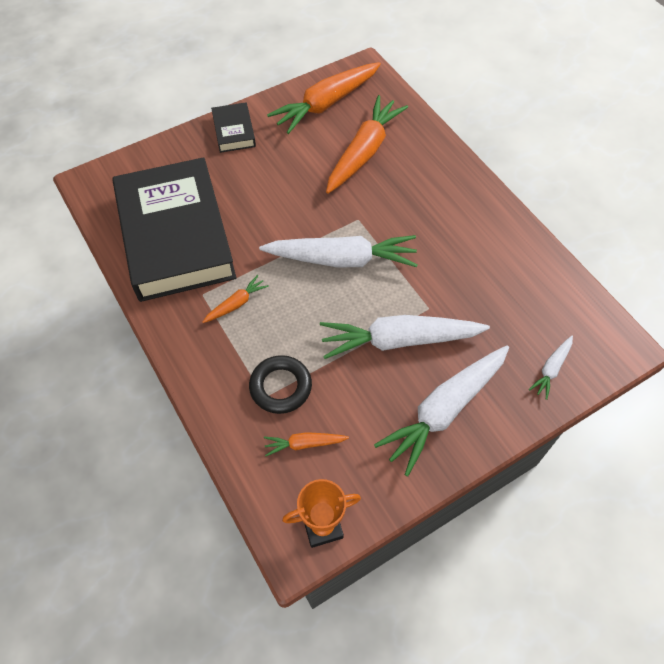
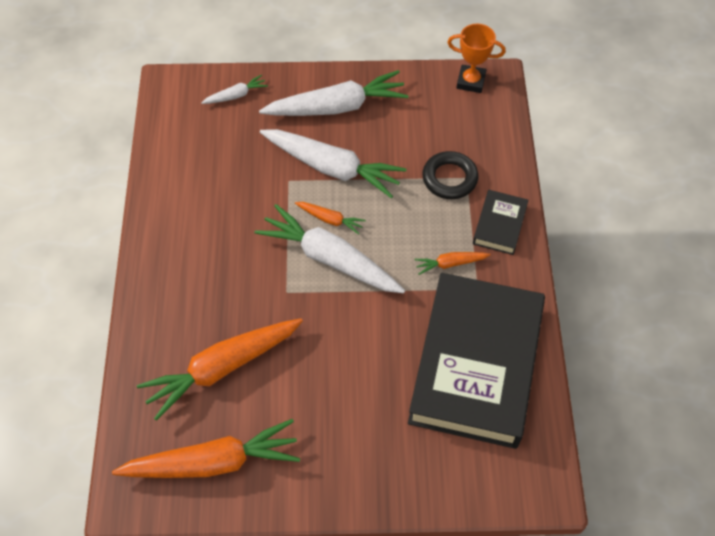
camera: 150 degrees left, 0 degrees up
(234, 131) = (345, 478): black book -> black book (499, 225)
(304, 444) = (454, 132): orange carrot -> orange carrot (330, 219)

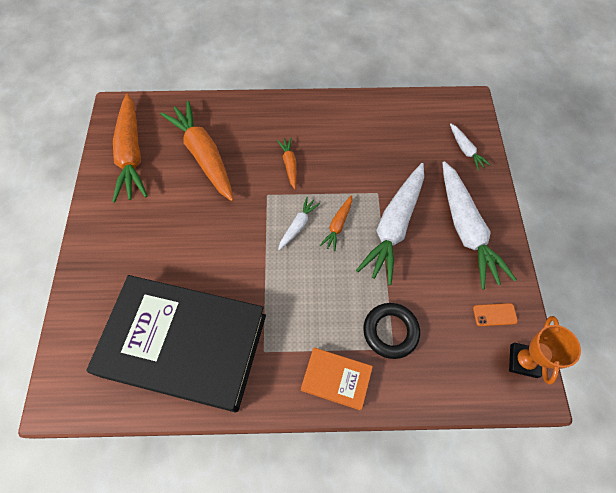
camera: 90 degrees right, 5 degrees up
(330, 258) = (298, 226): white carrot -> white carrot, size x0.47
(428, 96) = (494, 314): none -> orange phone
(450, 264) = (291, 327): orange carrot -> orange carrot (289, 165)
(499, 225) = (336, 379): black book -> orange book

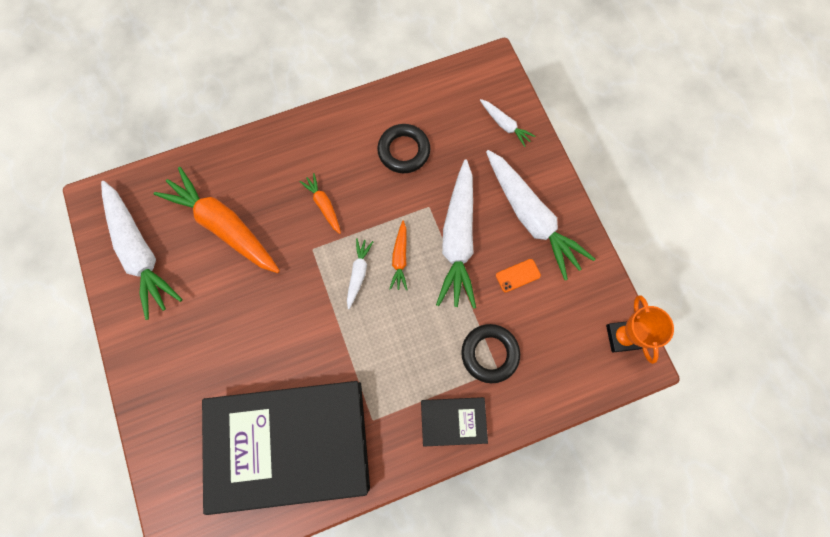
camera: 20 degrees left, 10 degrees up
(131, 154) = (140, 252): orange carrot -> white carrot
(336, 379) = (453, 421): orange book -> black book
(371, 144) = (404, 151): none -> black ring
(494, 314) = (583, 299): orange phone -> orange phone (518, 275)

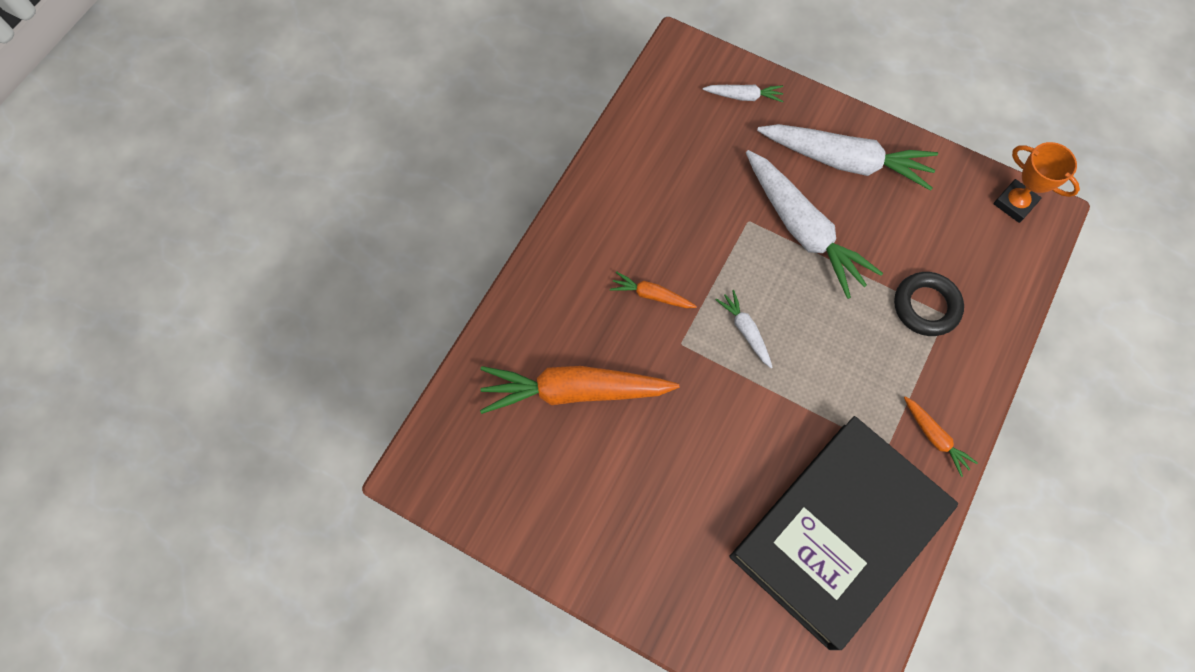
camera: 40 degrees left, 5 degrees down
(140, 252) = (515, 484): white carrot -> none
(400, 258) = (769, 287): orange carrot -> orange carrot (934, 437)
(404, 151) = (676, 188): black ring -> none
(453, 421) = (953, 389): black book -> none
(518, 275) = (883, 220): orange phone -> none

